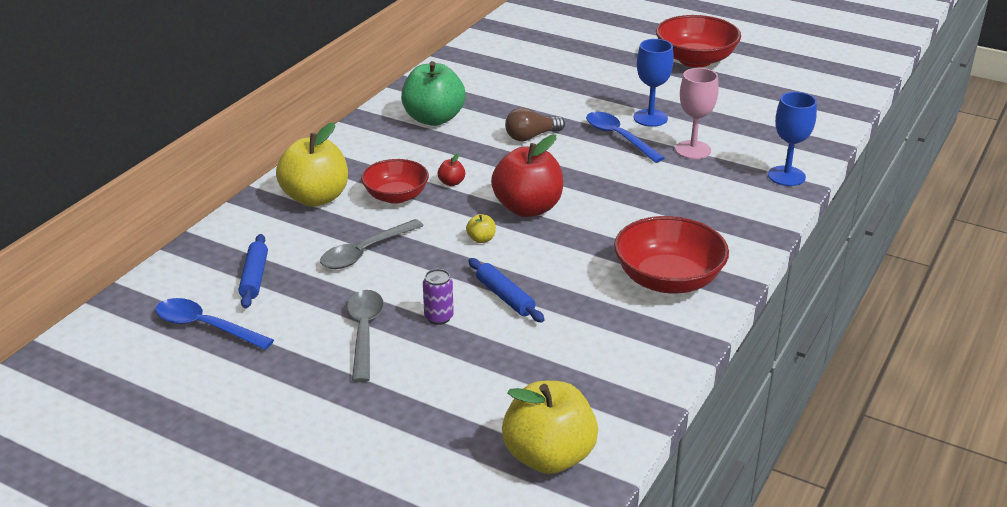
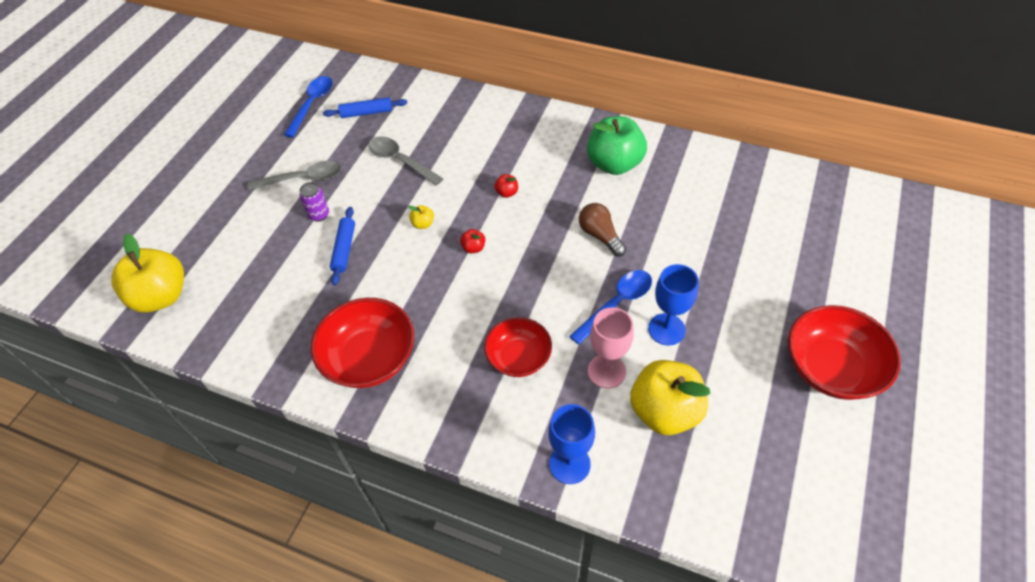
camera: 85 degrees right, 20 degrees up
(315, 198) = (471, 120): yellow apple -> yellow apple (664, 411)
(396, 196) = (480, 163): red bowl -> red bowl (518, 357)
(505, 297) = (344, 249): blue rolling pin -> blue rolling pin turned 45 degrees counterclockwise
(528, 208) = (473, 248): red apple -> red apple, size x0.40

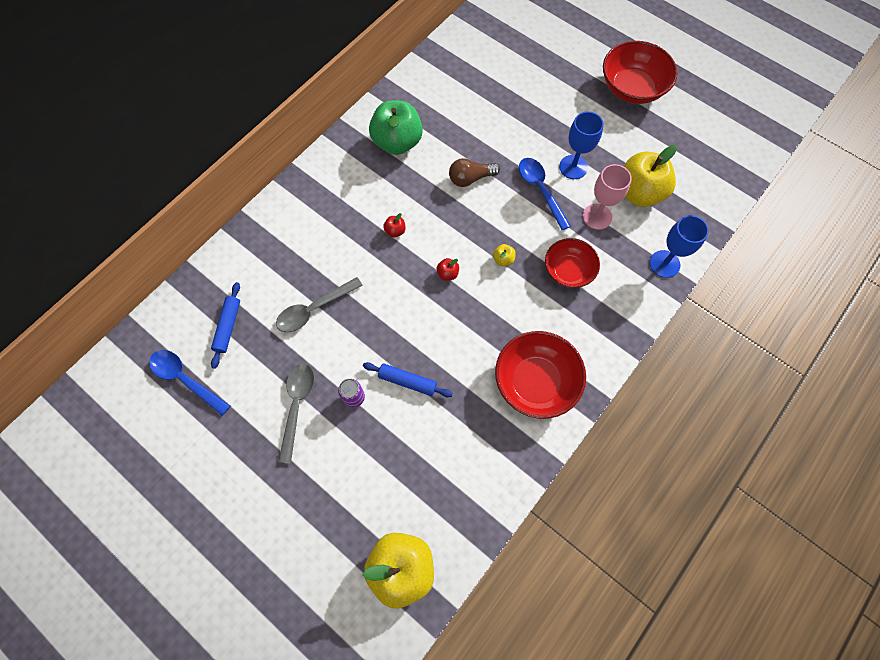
camera: 75 degrees left, 15 degrees up
(423, 224) = (404, 307): yellow apple -> yellow apple (503, 259)

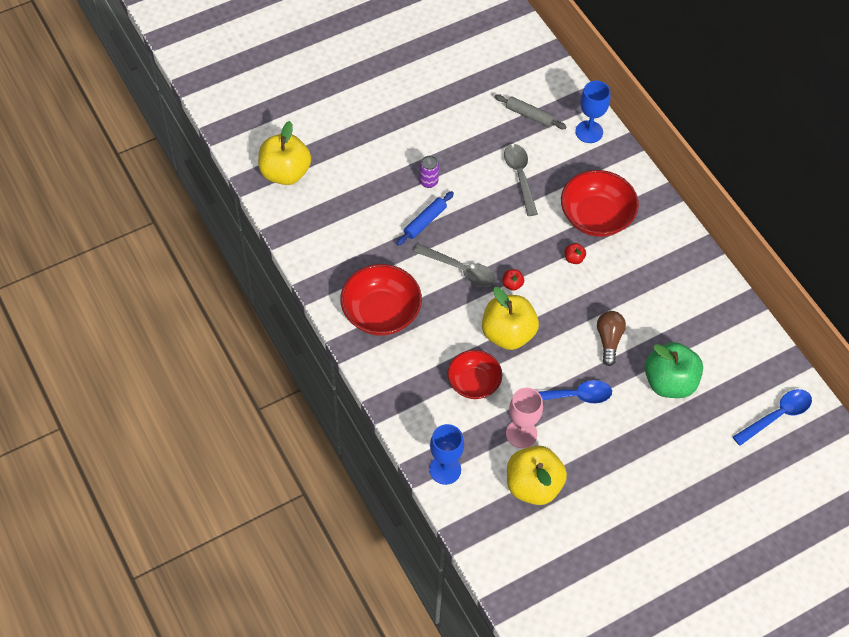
camera: 110 degrees right, 10 degrees down
(185, 379) = (495, 79): blue spoon -> blue spoon (777, 416)
(228, 327) = (529, 115): blue rolling pin -> grey rolling pin
(297, 406) = (439, 143): grey spoon -> grey spoon (460, 270)
(397, 142) = (676, 292): green apple -> green apple (669, 382)
(503, 259) = (508, 334): yellow apple -> yellow apple, size x2.50
(573, 167) = (588, 438): blue goblet -> blue goblet (589, 132)
(632, 88) = (671, 545): red bowl -> red bowl (596, 217)

